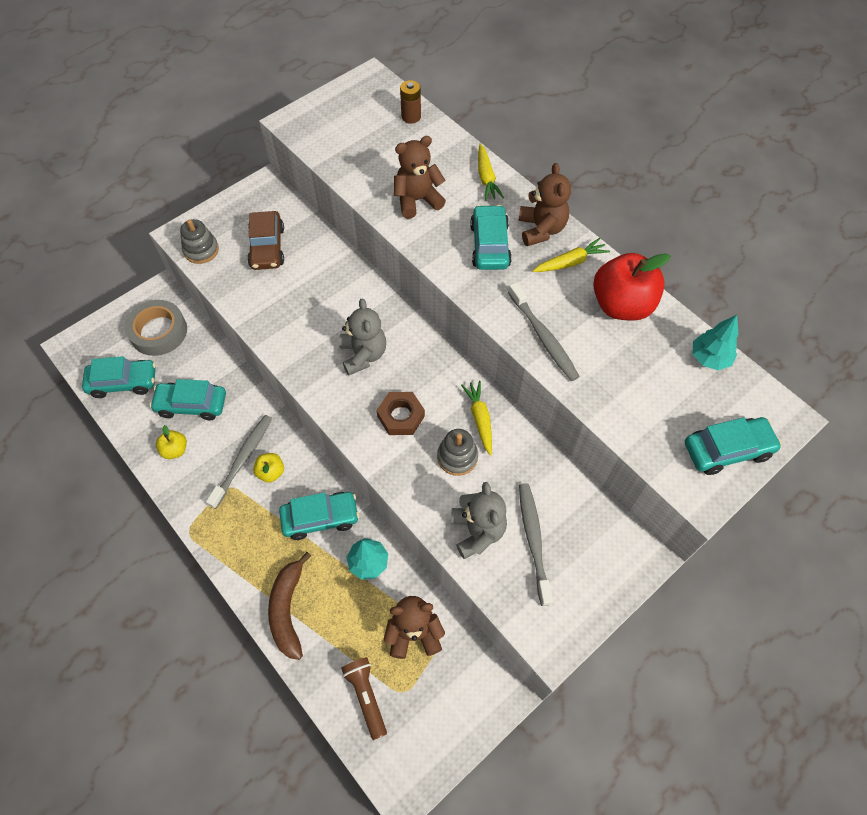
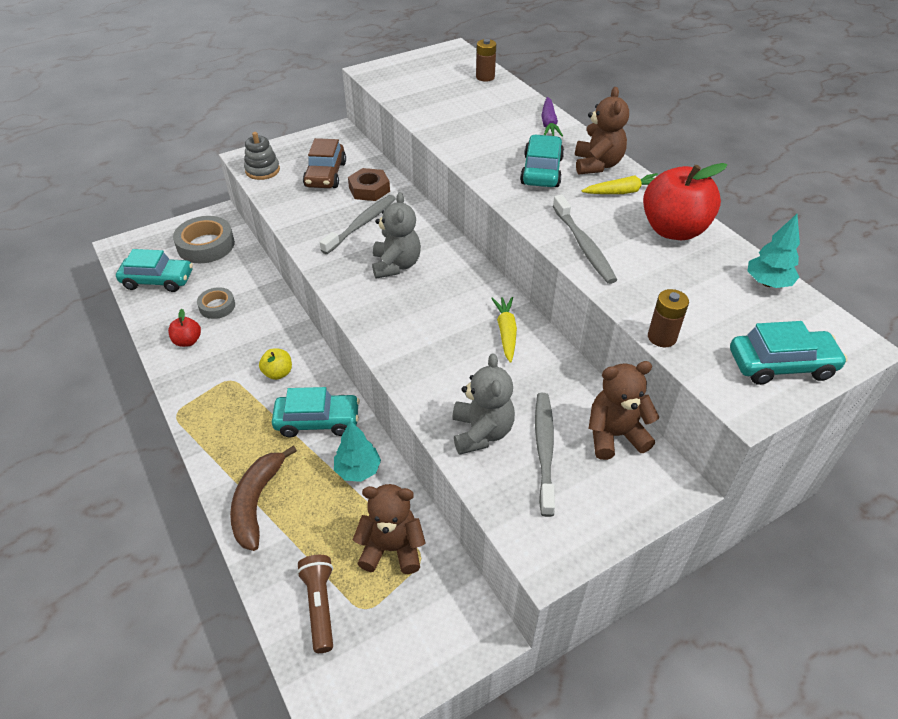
camera: 10 degrees right, 15 degrees down
(175, 450) = (188, 341): yellow apple -> red apple
(192, 405) = (217, 306): turquoise car -> grey tape
(243, 459) = (253, 358): grey toothbrush -> grey toothbrush (361, 224)
(401, 416) = (421, 319): brown nut -> brown nut (369, 189)
(417, 200) = (476, 133): brown teddy bear -> brown teddy bear (614, 435)
(457, 457) = (474, 362): grey stacking toy -> none
(486, 178) = (549, 123): yellow carrot -> purple carrot
(625, 435) = (662, 337): none -> brown battery

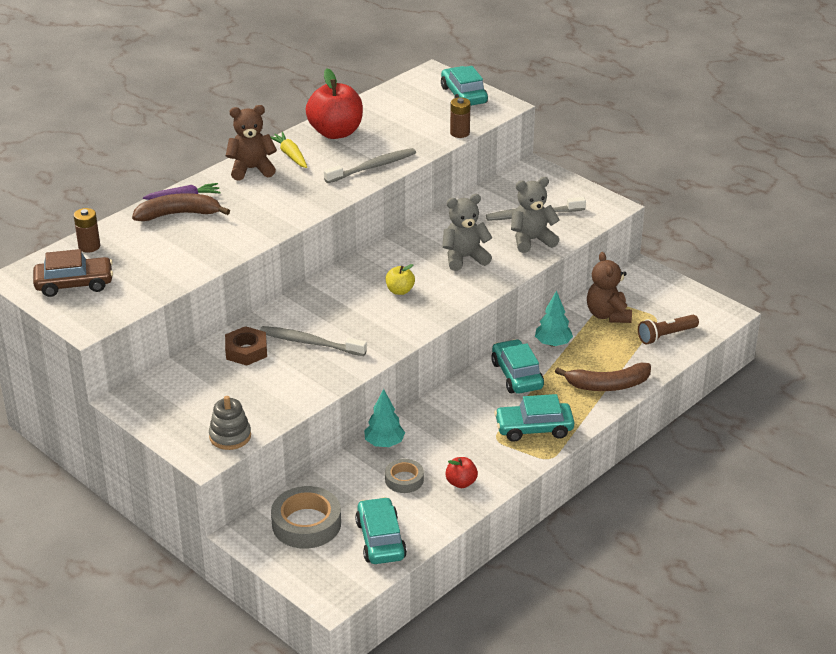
camera: 105 degrees left, 10 degrees down
(278, 373) = (475, 412): yellow apple -> yellow apple (400, 291)
(326, 175) = (226, 387): brown car -> brown car (74, 284)
(396, 265) = (365, 310): grey teddy bear -> grey teddy bear (464, 258)
(506, 332) = (426, 242): yellow carrot -> none
(522, 119) = (178, 214): none -> brown banana
(541, 171) = (271, 195): turquoise car -> turquoise car (534, 428)
(614, 435) = (505, 190): brown teddy bear -> none
(767, 283) = (384, 98): turquoise tree -> turquoise tree (384, 443)

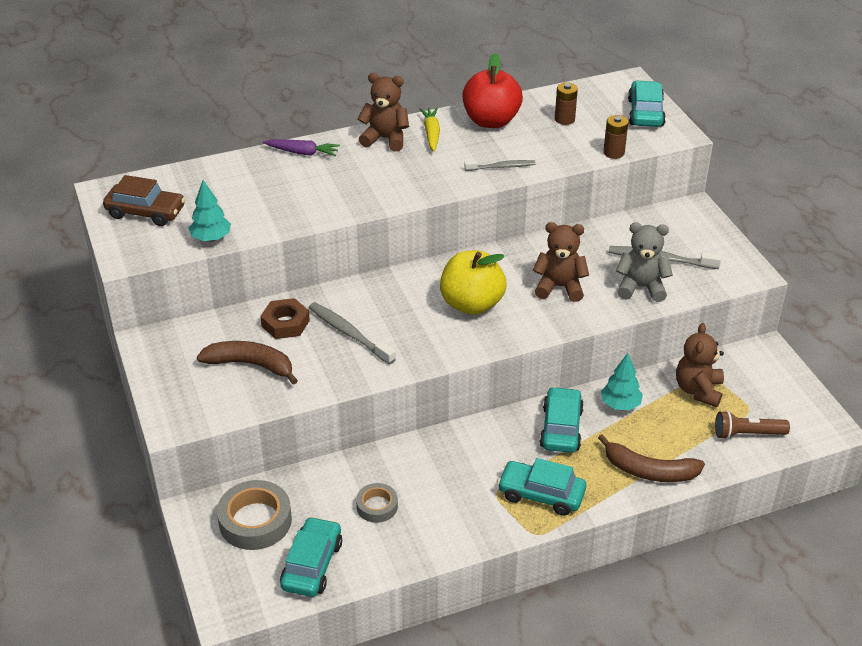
camera: 25 degrees right, 5 degrees up
(89, 246) = (186, 178): brown battery -> brown battery (564, 119)
(178, 214) = (286, 167): brown banana -> brown banana (250, 365)
(230, 436) = (209, 409): grey stacking toy -> none
(372, 167) = (501, 167): grey toothbrush -> grey toothbrush, size x0.65
(384, 443) = (383, 459): turquoise tree -> turquoise tree (211, 238)
(400, 291) = (472, 304): yellow apple -> yellow apple, size x2.09
(461, 483) = (430, 530): red apple -> none
(464, 258) = (559, 287): grey teddy bear -> brown teddy bear

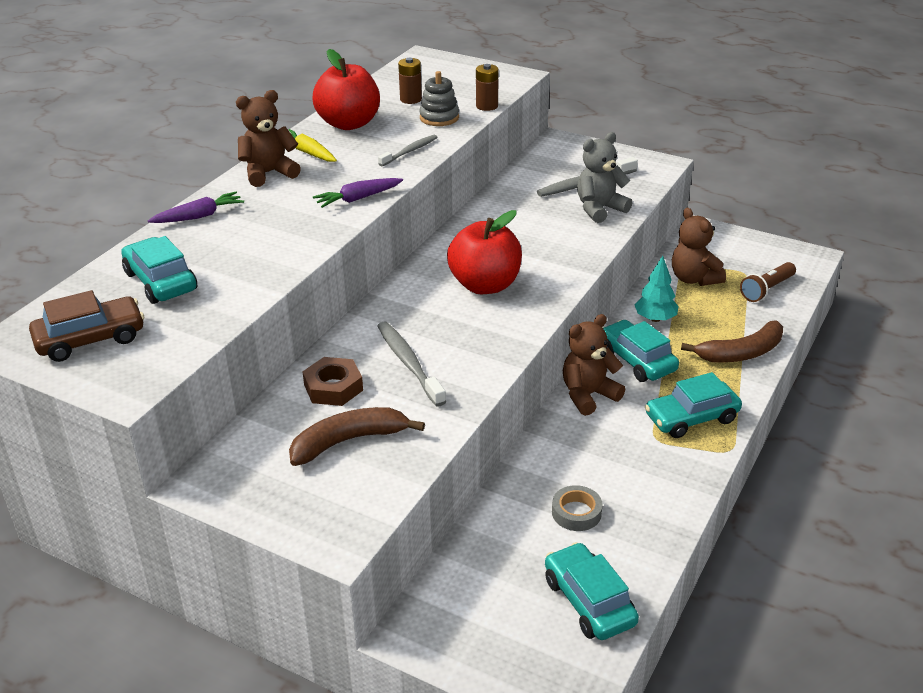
camera: 40 degrees left, 5 degrees down
(211, 238) = (205, 327): turquoise tree -> none
(255, 521) = (483, 600): grey tape -> none
(349, 333) = (409, 363): grey toothbrush -> grey toothbrush turned 60 degrees clockwise
(415, 190) = (358, 198): none -> purple carrot
(472, 304) = (485, 285): yellow apple -> red apple
(559, 287) = (538, 238): brown teddy bear -> brown teddy bear (588, 395)
(563, 146) = (439, 118): none -> grey stacking toy
(645, 113) = (469, 72): turquoise car -> turquoise car (160, 281)

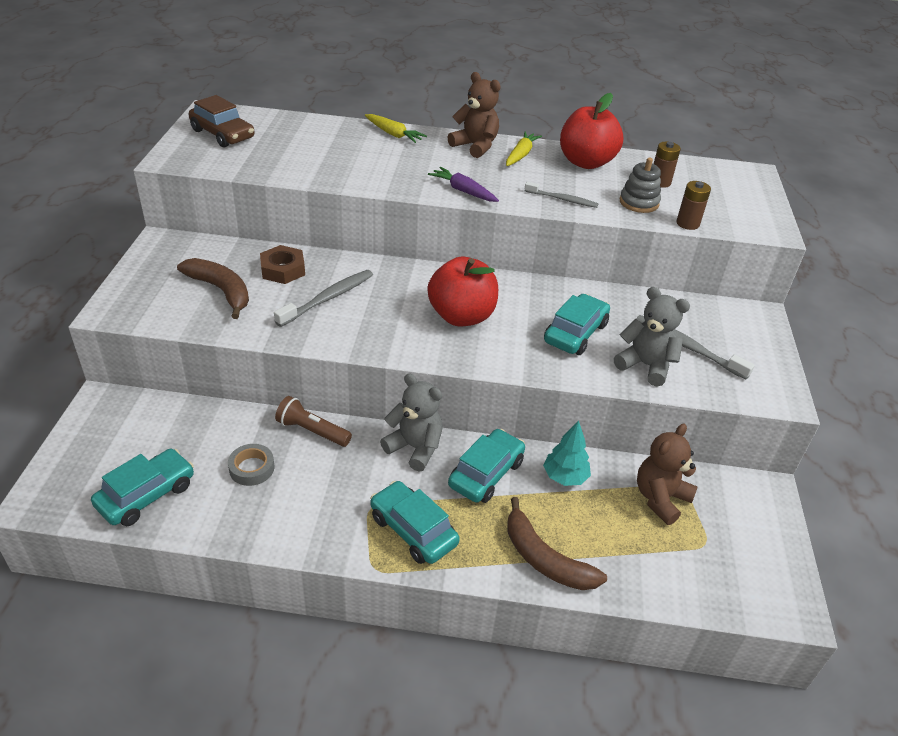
camera: 65 degrees right, 5 degrees up
(160, 281) = (300, 140): turquoise car -> turquoise car (575, 333)
(199, 216) = (393, 134): purple carrot -> yellow carrot
(588, 395) = (415, 448): brown teddy bear -> grey teddy bear
(767, 290) = (685, 569): brown flashlight -> brown flashlight (312, 431)

